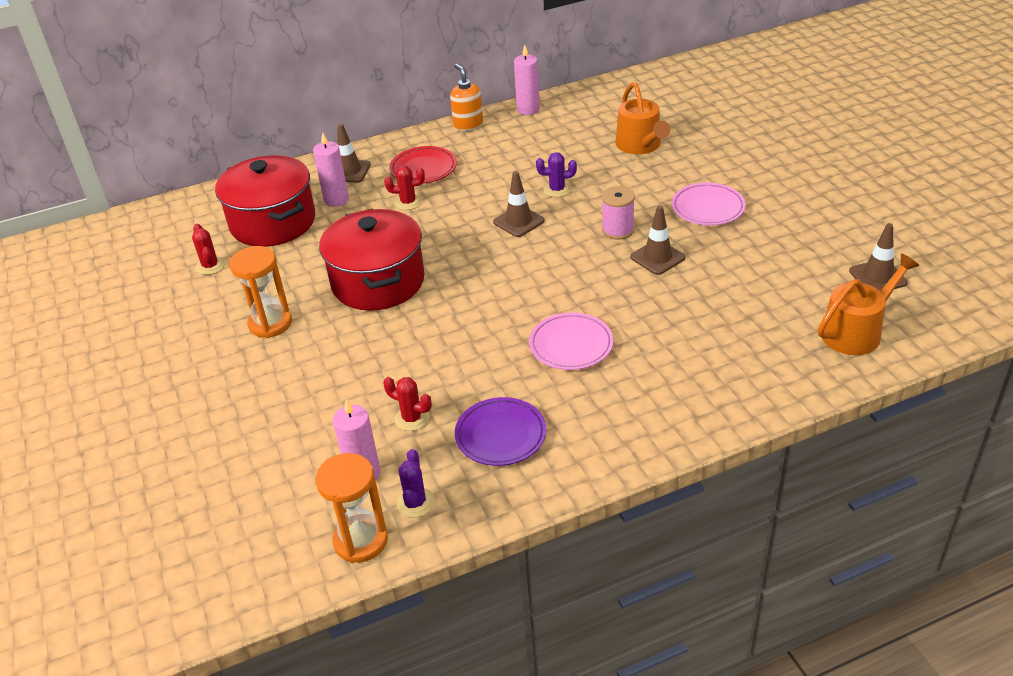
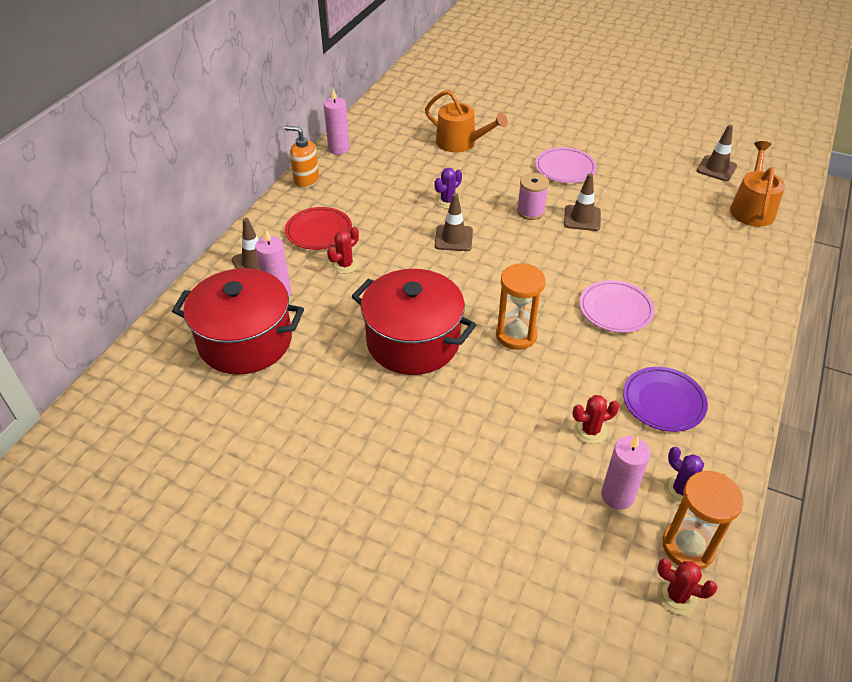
camera: 45 degrees left, 5 degrees up
(210, 266) = (239, 411): red cactus -> red cactus (677, 596)
(270, 323) = (371, 428): orange hourglass -> orange hourglass (516, 335)

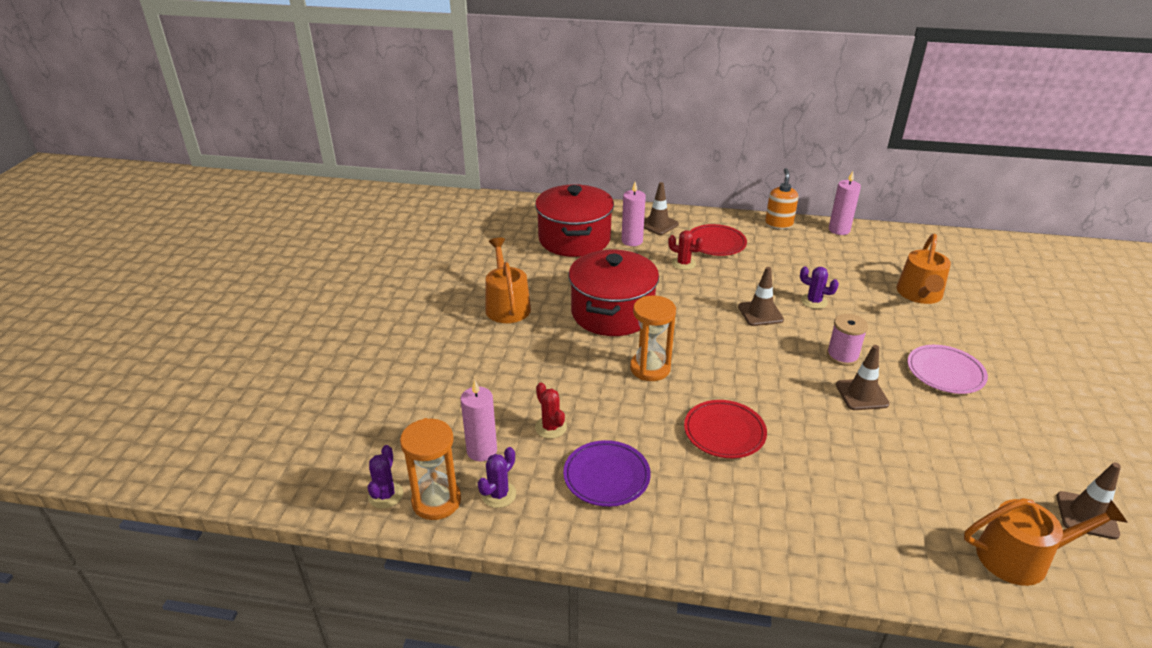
camera: 75 degrees right, 10 degrees down
(362, 432) = (507, 305): none -> orange watering can
(615, 309) = (724, 432): pink plate -> red plate
(677, 596) = (385, 495): red cactus -> purple cactus

